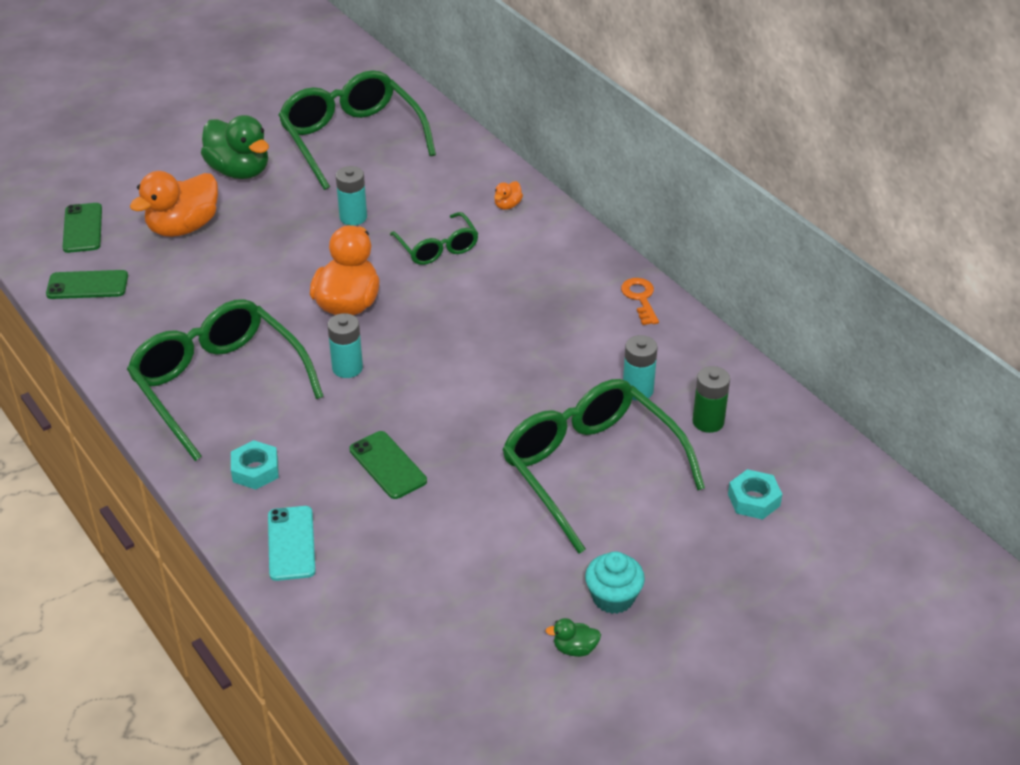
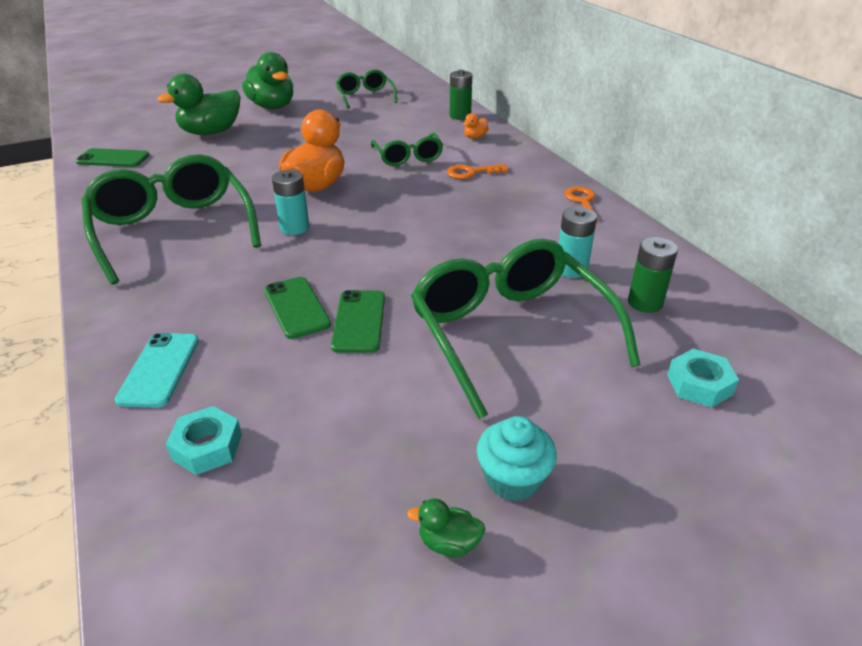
camera: 10 degrees right, 5 degrees down
(82, 228) = (135, 128): green phone -> green phone (359, 321)
(183, 227) = (211, 132): orange duck -> green duck
(255, 470) = (164, 298): turquoise nut -> turquoise nut (207, 447)
(352, 139) = (365, 96): green glasses -> green glasses, size x0.54
(353, 217) = (346, 136): turquoise battery -> none
(481, 167) = (460, 116): none -> green battery
(515, 266) = (471, 172): none -> orange key

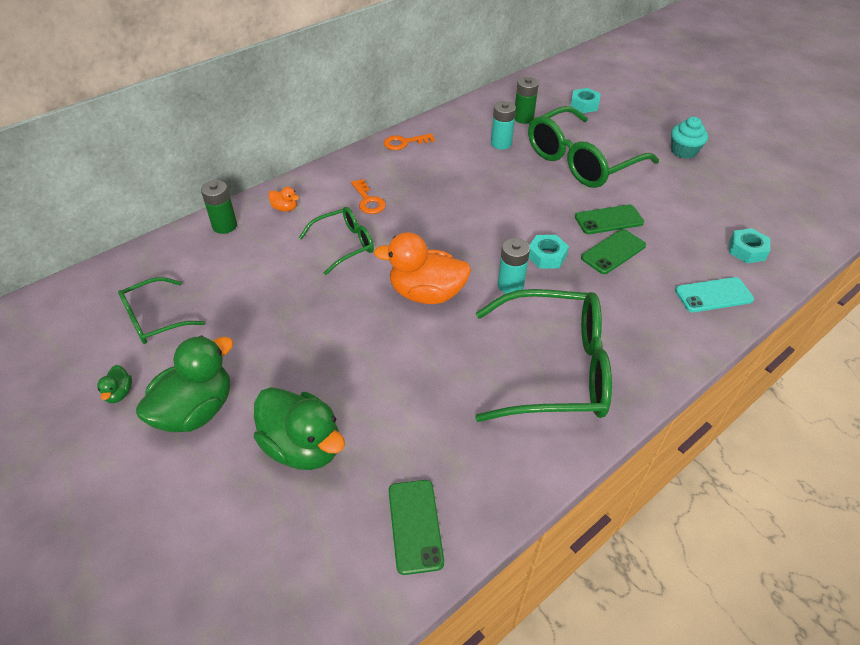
camera: 105 degrees left, 10 degrees up
(173, 230) = (553, 369): green glasses -> green glasses turned 135 degrees counterclockwise
(322, 258) = (546, 256): none -> turquoise nut
(449, 543) = (729, 164): green duck -> green duck (119, 393)

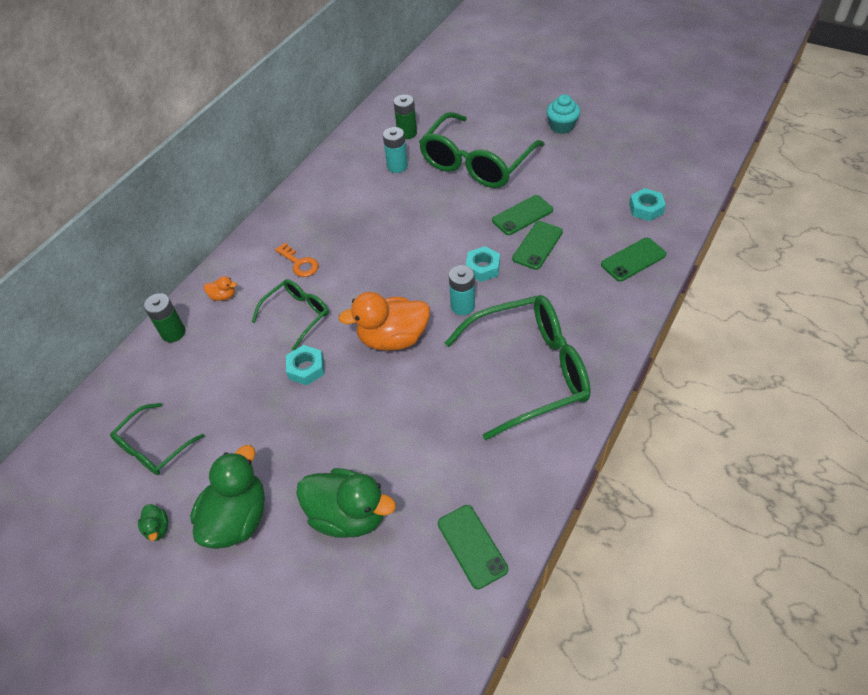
camera: 15 degrees left, 5 degrees up
(404, 143) = (306, 192): orange key -> none
(584, 105) = (457, 102): turquoise nut -> turquoise nut (306, 368)
(713, 295) = (633, 260): turquoise phone -> green phone

